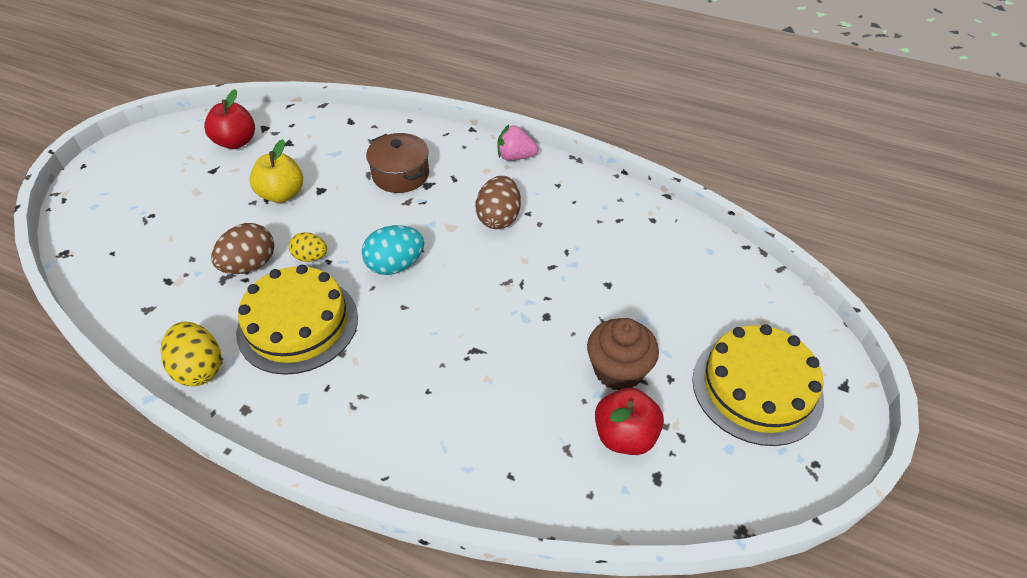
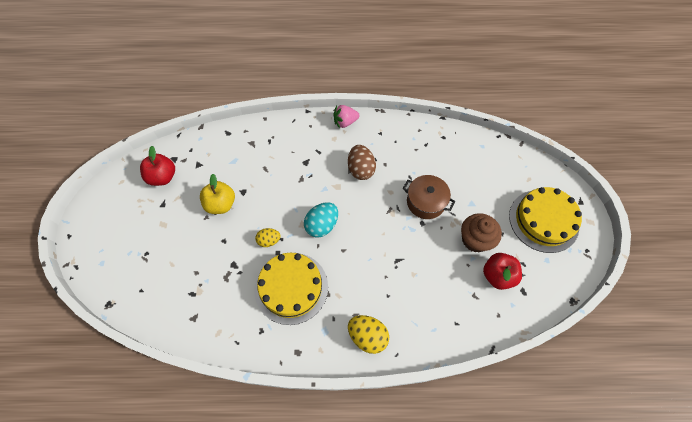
camera: 25 degrees left, 15 degrees up
(199, 368) = (254, 340): yellow egg -> yellow egg (367, 336)
(250, 265) = (236, 262): brown egg -> none
(400, 175) = (285, 161): brown pot -> brown pot (425, 202)

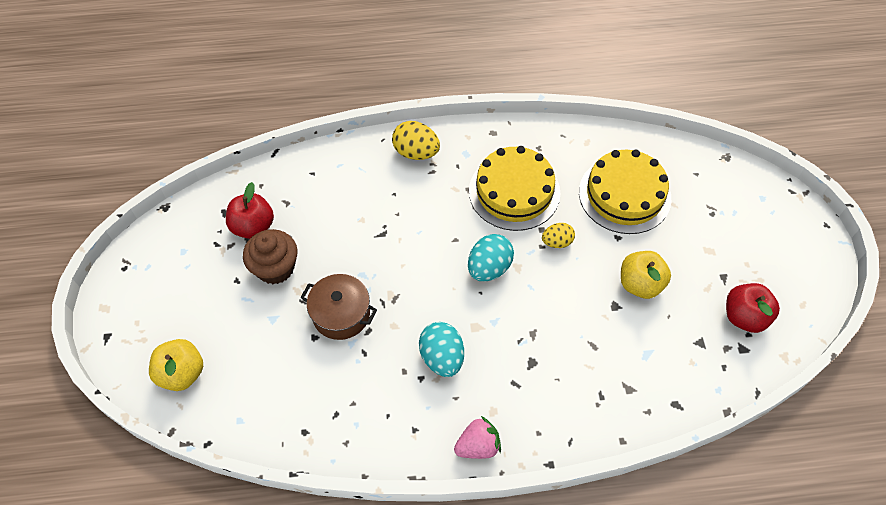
camera: 175 degrees right, 5 degrees down
(361, 169) = (442, 357): brown egg -> turquoise egg
(523, 174) = (182, 373): none -> yellow apple
(543, 220) = (172, 303): yellow cake -> yellow cake (624, 195)

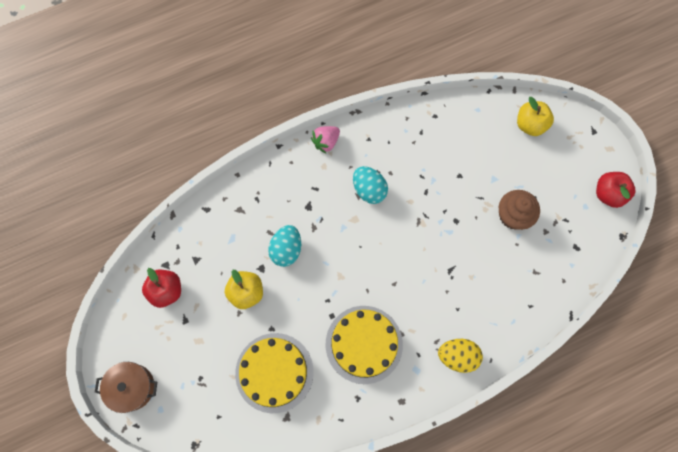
camera: 160 degrees right, 15 degrees up
(253, 227) = (547, 242): red apple -> red apple (608, 194)
(341, 314) = (449, 197): brown pot -> brown pot (132, 387)
(489, 268) = (360, 268): turquoise egg -> turquoise egg (286, 249)
(557, 242) = (317, 308): yellow egg -> none

